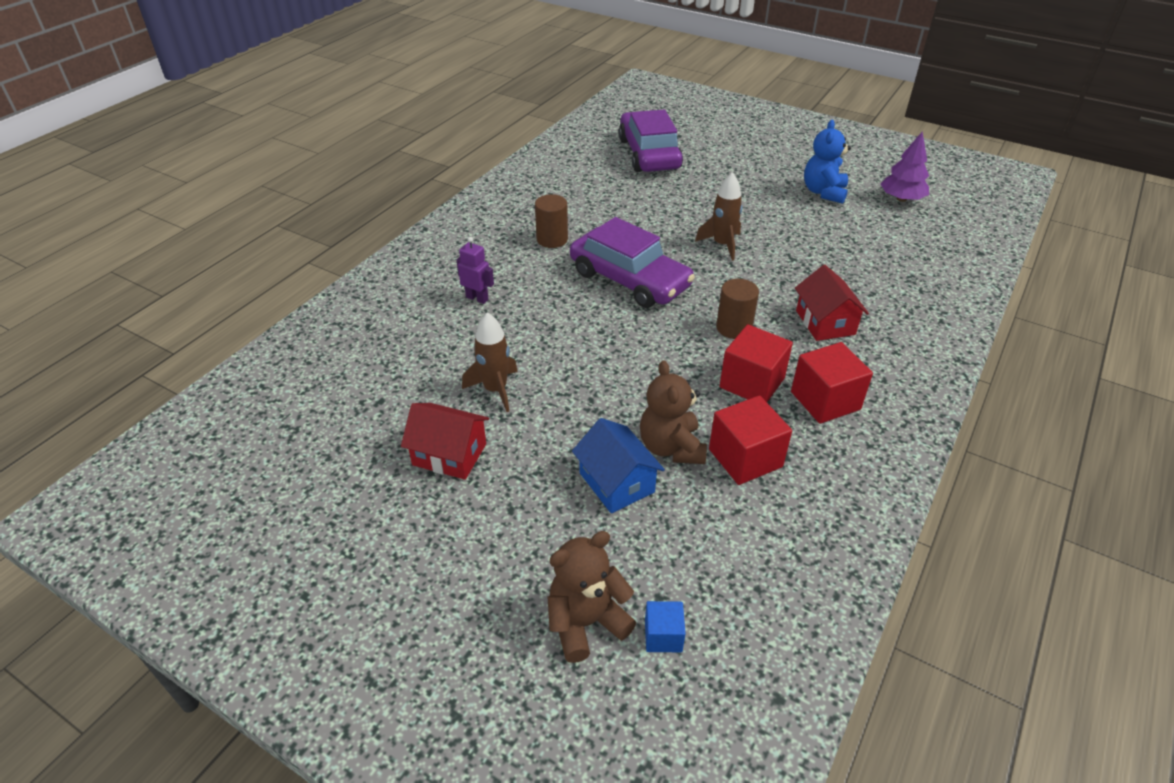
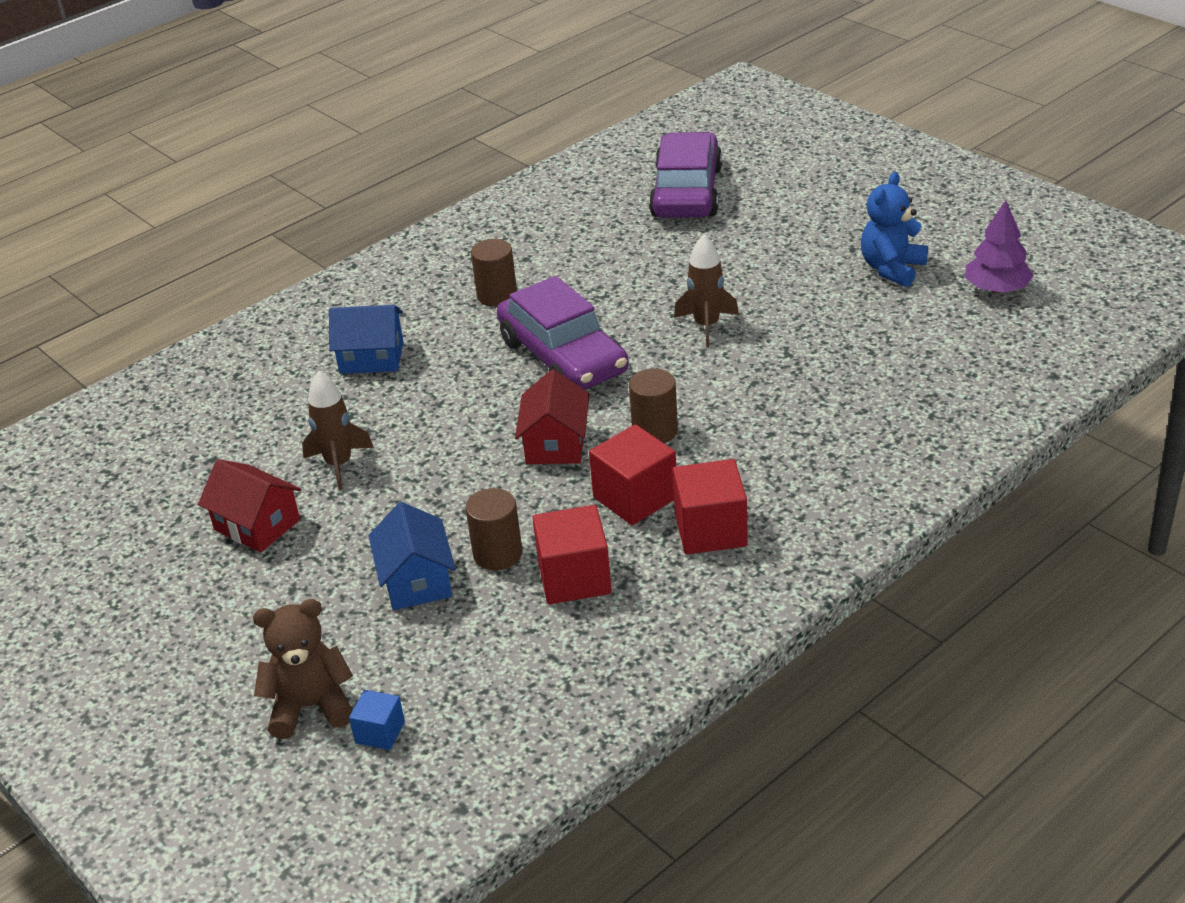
camera: 20 degrees right, 5 degrees down
(477, 298) = (371, 358): purple robot -> blue house
(671, 447) = (497, 554): brown teddy bear -> brown cylinder
(825, 322) = (774, 439): red house -> red house (555, 444)

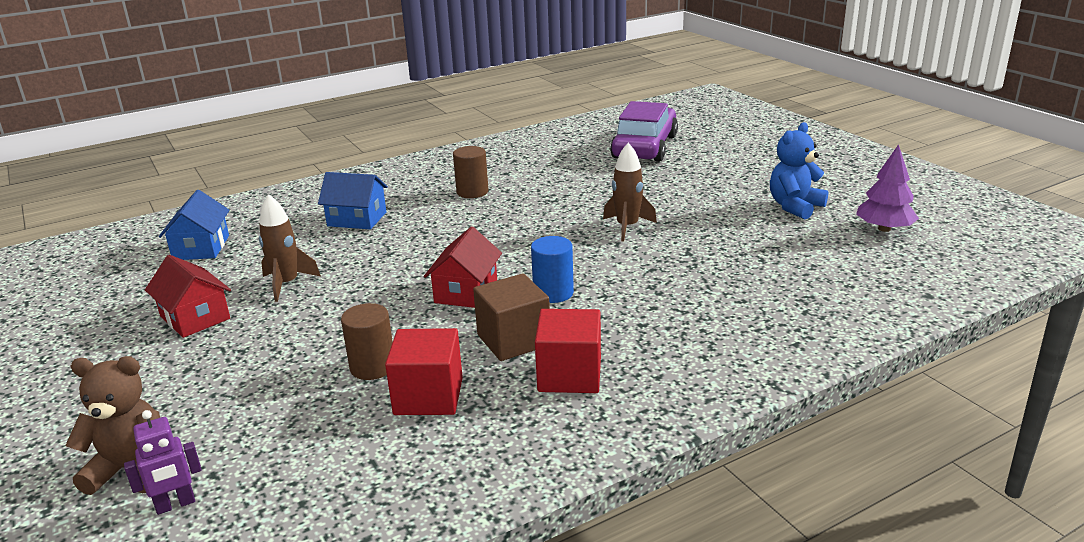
camera: 10 degrees right, 10 degrees down
(380, 732) = (175, 505): blue cube -> purple robot
(416, 580) = (292, 378): blue house -> blue house (201, 248)
(563, 356) = (502, 234): purple car -> none
(635, 498) = (513, 340): red cube -> brown cube
(655, 431) = (553, 293): brown cylinder -> blue cylinder

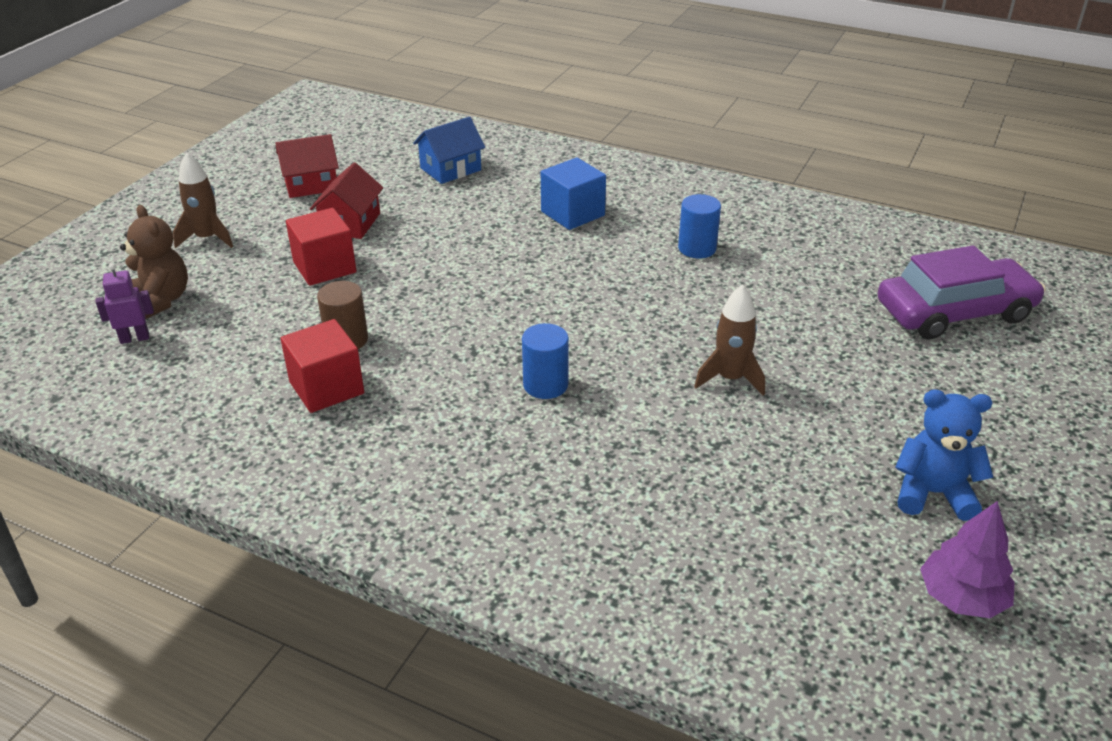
camera: 55 degrees right, 10 degrees up
(175, 505) = (135, 338): purple robot -> purple robot turned 135 degrees clockwise
(287, 284) = (432, 237): brown rocket -> brown rocket (207, 238)
(357, 219) = (572, 213): blue house -> blue cube
(466, 291) = (502, 333): red house -> red house (311, 184)
(472, 192) = (697, 248): brown cylinder -> blue cylinder
(513, 340) = (444, 396): brown cube -> none
(569, 375) = (413, 453): red cube -> red cube (324, 267)

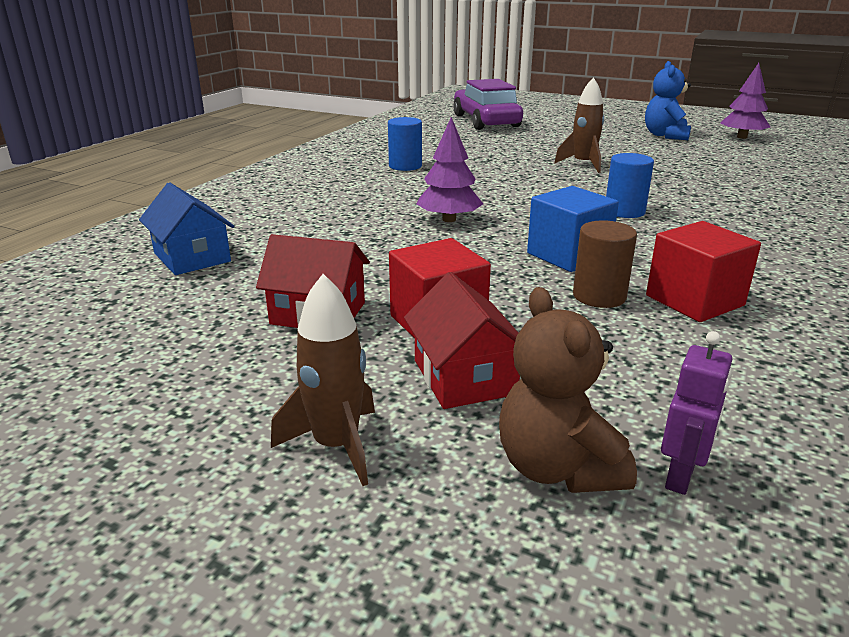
camera: 90 degrees left, 10 degrees down
(135, 338) = (681, 476): purple robot -> purple robot turned 135 degrees counterclockwise
(160, 301) = (557, 468): brown teddy bear -> brown teddy bear turned 75 degrees counterclockwise
(311, 184) = (173, 356): red house -> red house (464, 377)
(524, 274) = (449, 219): none -> purple tree
(572, 213) = (332, 202): blue cube -> blue cube (568, 255)

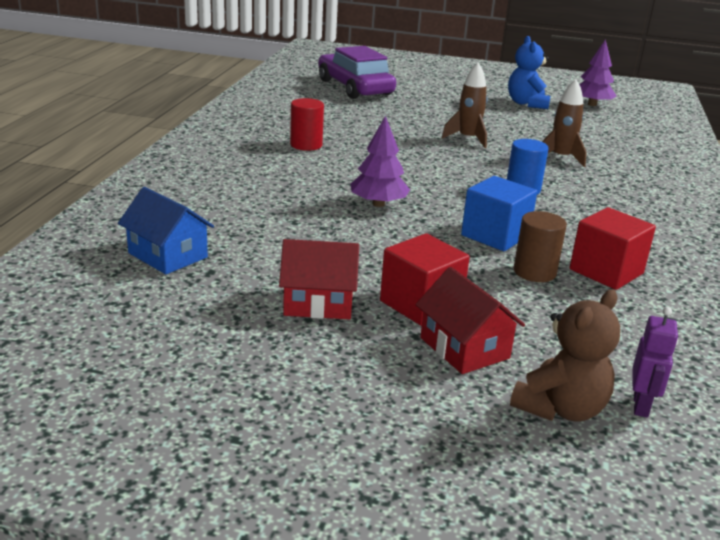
camera: 15 degrees left, 0 degrees up
(336, 445) = (399, 409): brown rocket -> brown rocket (561, 158)
(405, 166) = (306, 145): blue cylinder -> red cylinder
(557, 468) = (560, 409): brown teddy bear -> brown teddy bear turned 105 degrees counterclockwise

